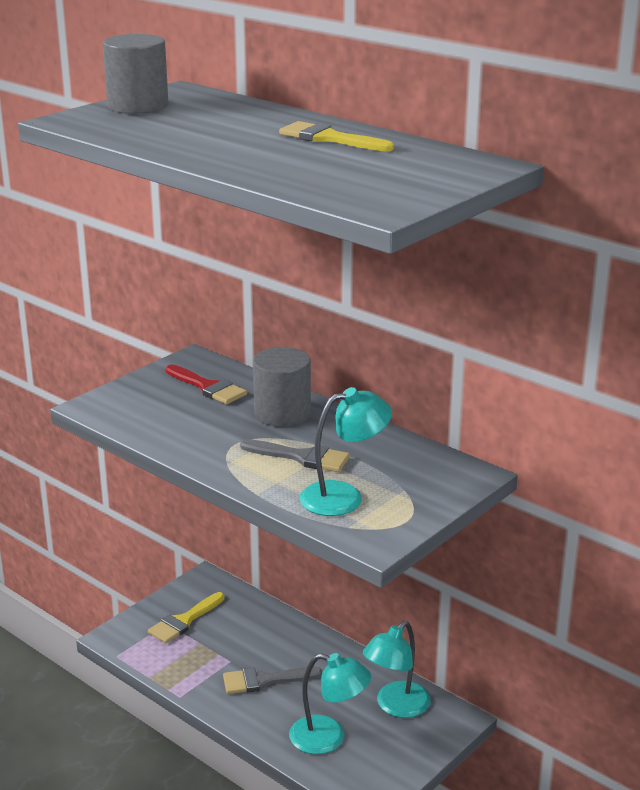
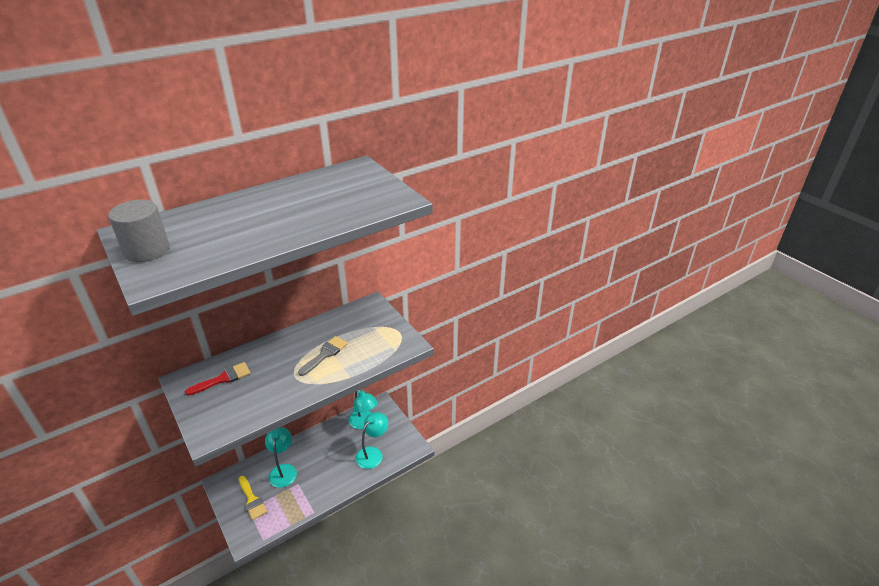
camera: 75 degrees left, 10 degrees up
(264, 680) = (320, 471): grey brush -> none
(282, 413) = (275, 353): grey cylinder -> none
(329, 138) = (282, 197): yellow brush -> none
(344, 496) = (369, 347): turquoise lamp -> turquoise lamp (283, 470)

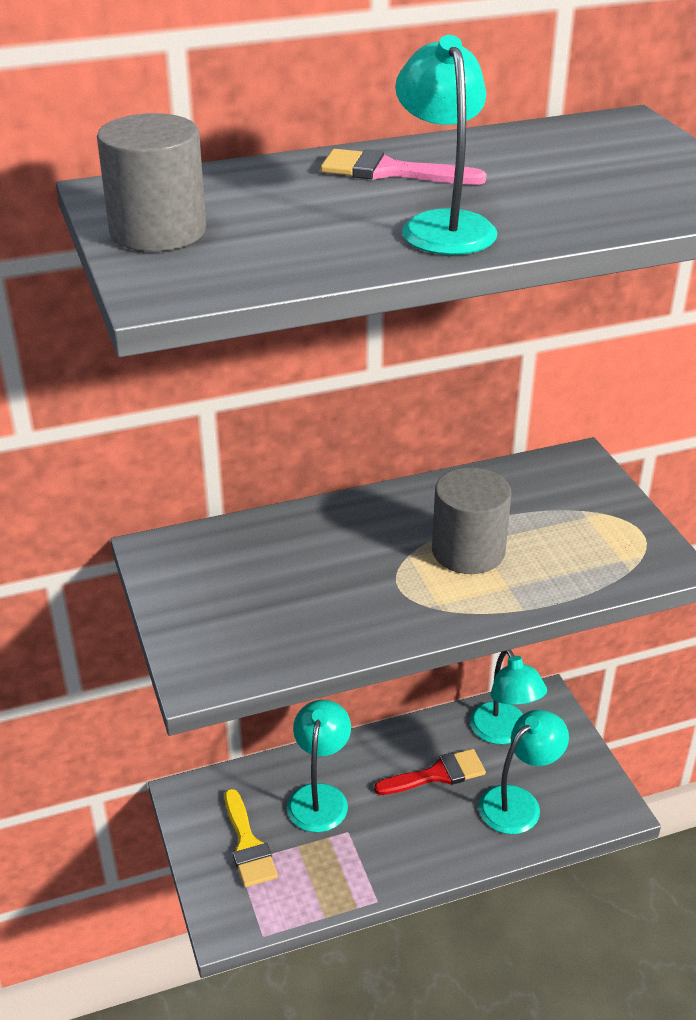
camera: 15 degrees right, 0 degrees up
(223, 379) = (243, 563): red brush -> red brush (437, 774)
(254, 204) = (390, 171): none -> pink brush
(277, 229) = (443, 225): none -> turquoise lamp
(325, 354) = (468, 551): grey brush -> grey cylinder

